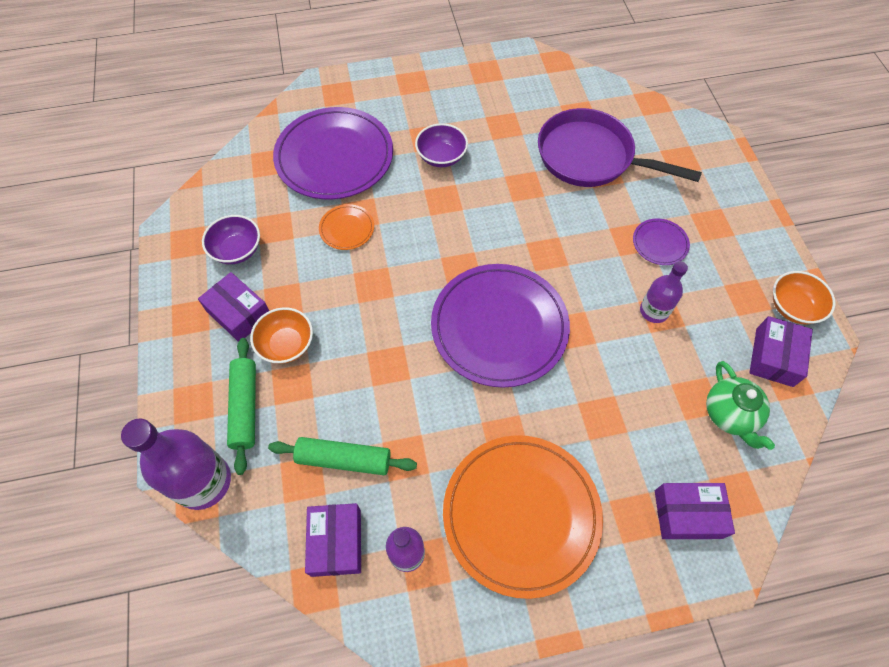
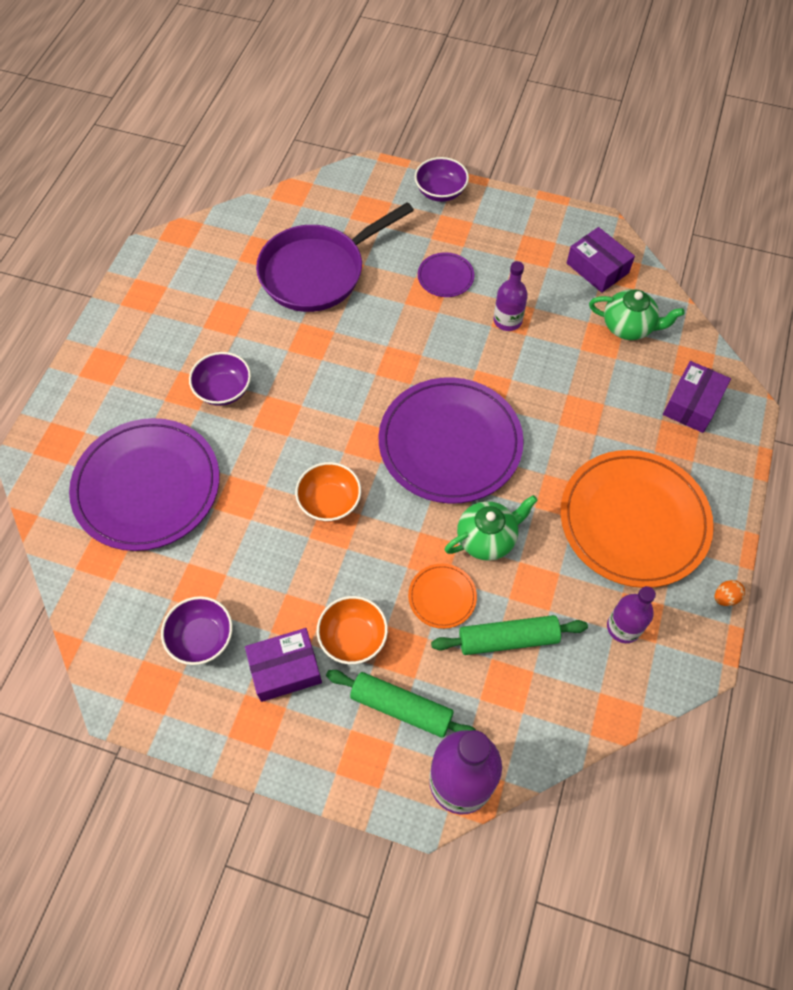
camera: 60 degrees left, 0 degrees up
(336, 542) = (584, 682): purple box -> none
(344, 459) = (508, 639): green rolling pin -> green rolling pin turned 45 degrees clockwise
(347, 229) = (250, 518): orange plate -> orange plate (442, 597)
(427, 398) = (487, 538): none -> green teapot
(492, 640) = (725, 597): none -> orange egg
(744, 196) = (440, 192): none -> purple bowl
(793, 307) = (562, 228): orange bowl -> orange bowl (329, 502)

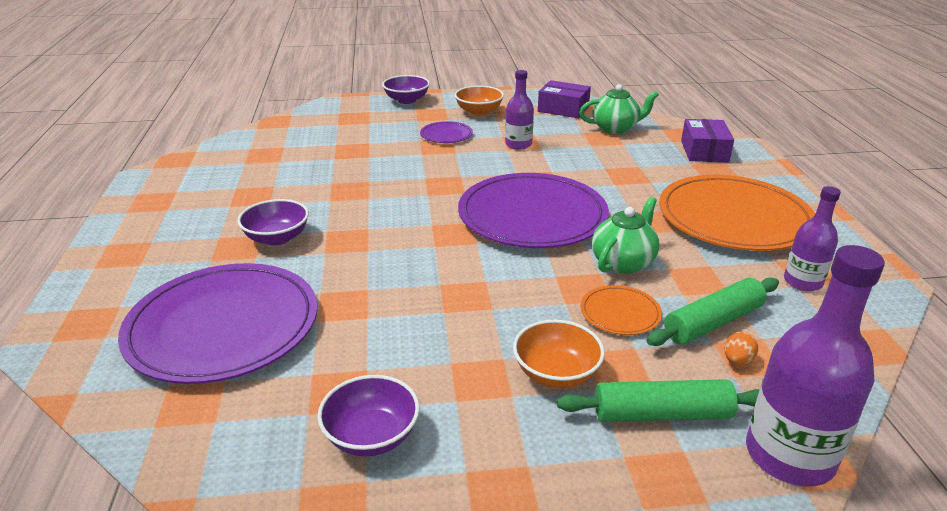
camera: 25 degrees left, 30 degrees down
(285, 669) = (499, 428): purple box -> none
(318, 271) = (328, 154): purple pan -> none
(329, 502) = (446, 281): orange bowl -> orange bowl (479, 112)
(725, 597) = (857, 240): orange egg -> orange egg (737, 360)

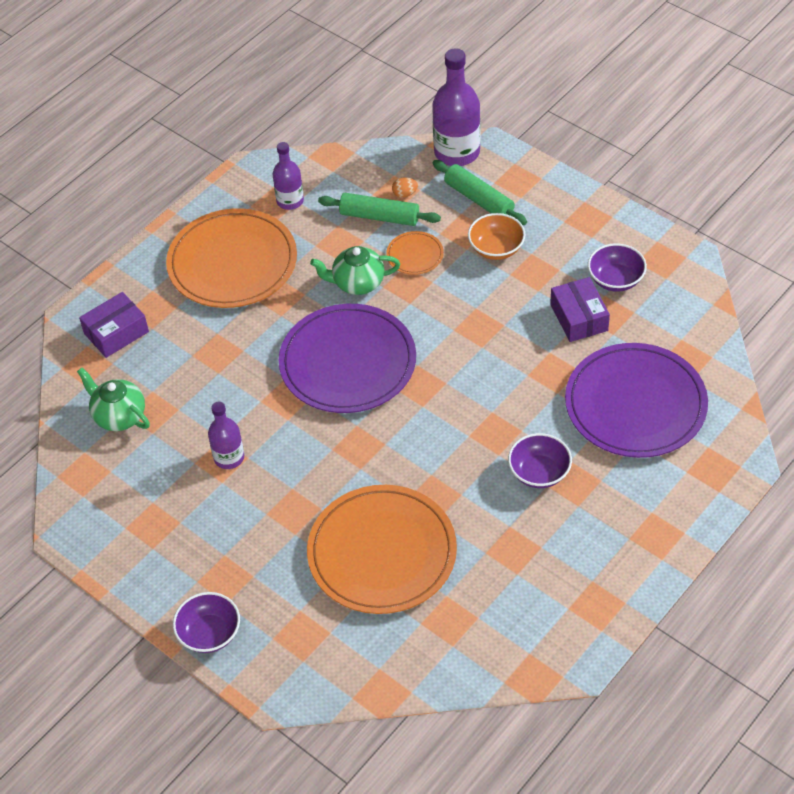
camera: 130 degrees left, 20 degrees up
(350, 156) = (382, 553): none -> orange plate
(446, 135) = (263, 524): purple plate -> none
(479, 112) = (179, 545): orange bowl -> none
(563, 109) = (103, 485): purple box -> purple box (579, 317)

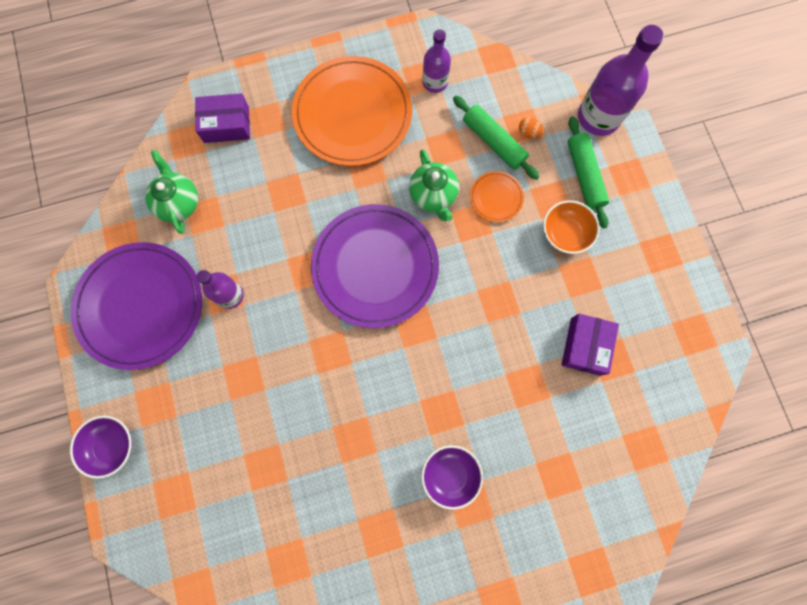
camera: 30 degrees right, 25 degrees up
(357, 283) = (433, 195): green teapot -> green teapot turned 135 degrees counterclockwise
(382, 553) = (281, 463): orange plate -> none
(615, 279) = (642, 329): purple bowl -> none
(635, 404) = (572, 463): purple plate -> purple plate (140, 306)

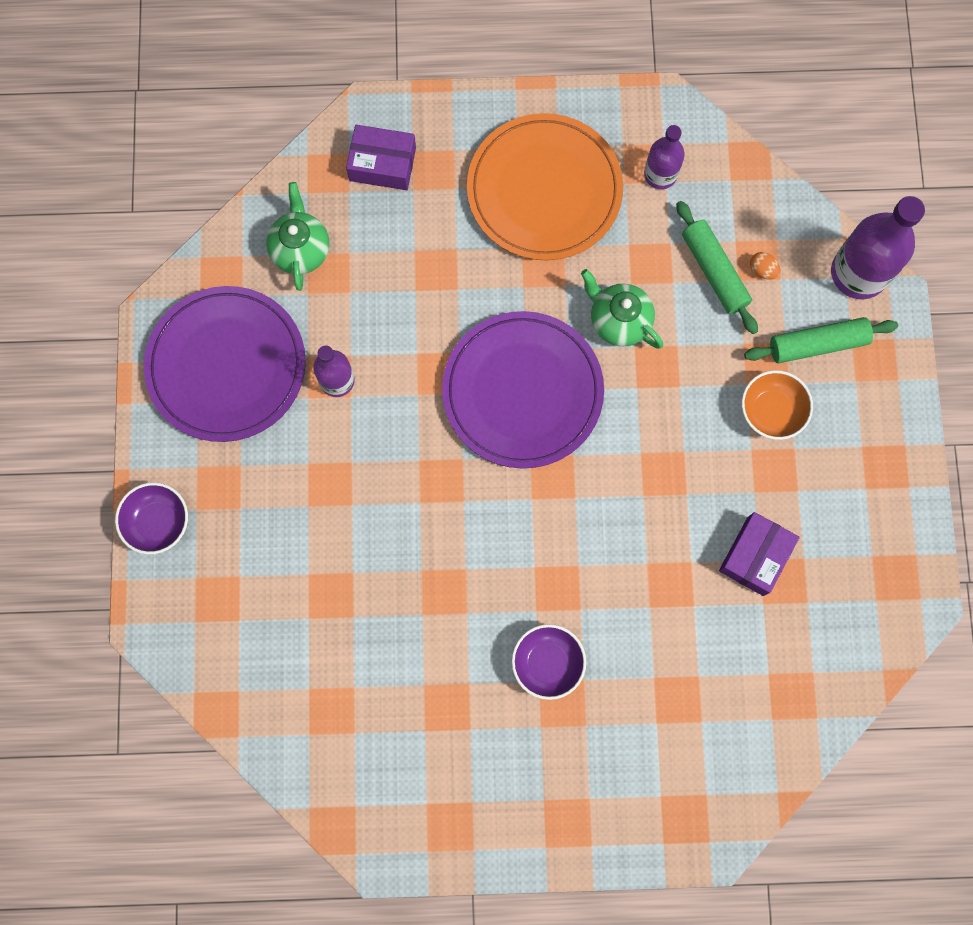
camera: 15 degrees right, 0 degrees up
(433, 195) = (618, 321): green teapot -> green teapot turned 135 degrees clockwise
(496, 197) = (697, 343): orange plate -> none
(584, 176) = (817, 344): green rolling pin -> green rolling pin turned 75 degrees clockwise

